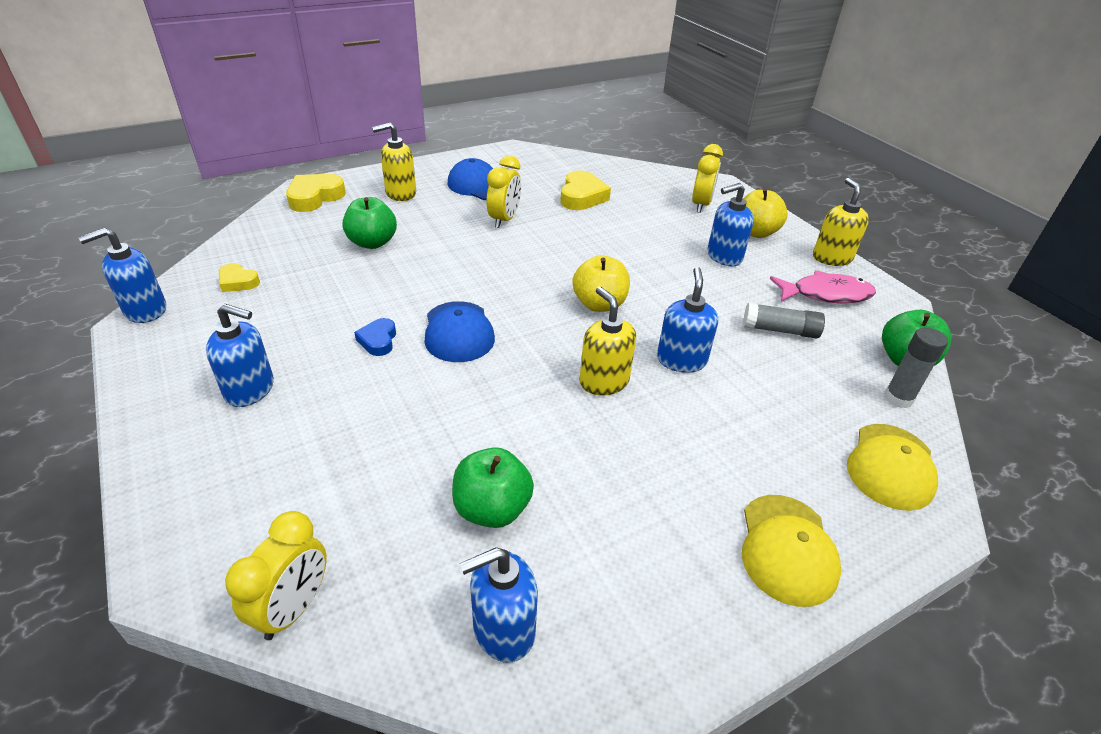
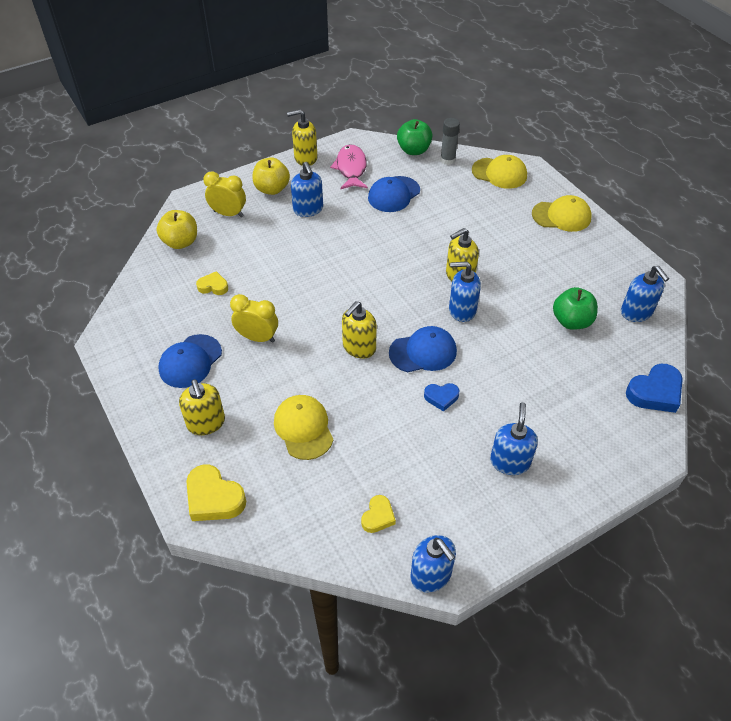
camera: 90 degrees left, 10 degrees up
(293, 608) = (655, 392): yellow clock -> blue heart
(372, 243) = (303, 428): green apple -> yellow cap
(477, 282) = (359, 347): none -> yellow soap dispenser
(582, 196) = (213, 286): yellow heart -> yellow heart, size x0.59
(599, 304) = (378, 277): yellow apple -> yellow apple (180, 242)
(681, 360) = (432, 240): blue soap dispenser -> blue soap dispenser (462, 310)
(780, 330) = (393, 194): grey glue stick -> blue cap

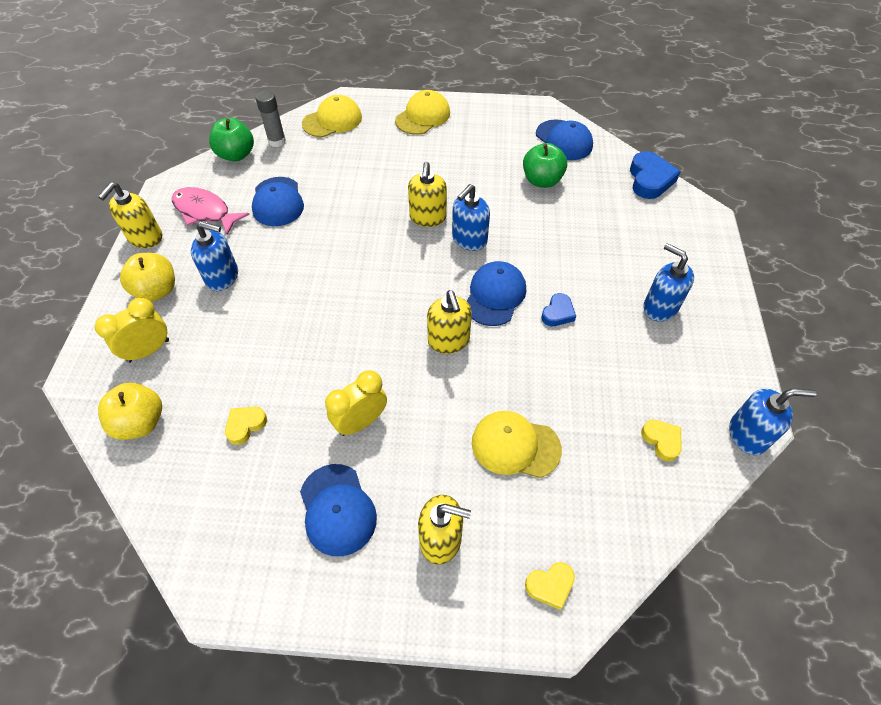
camera: 55 degrees left, 5 degrees up
(214, 498) = (550, 585): yellow heart -> yellow heart, size x0.59
(636, 312) = (564, 140): blue soap dispenser -> blue cap

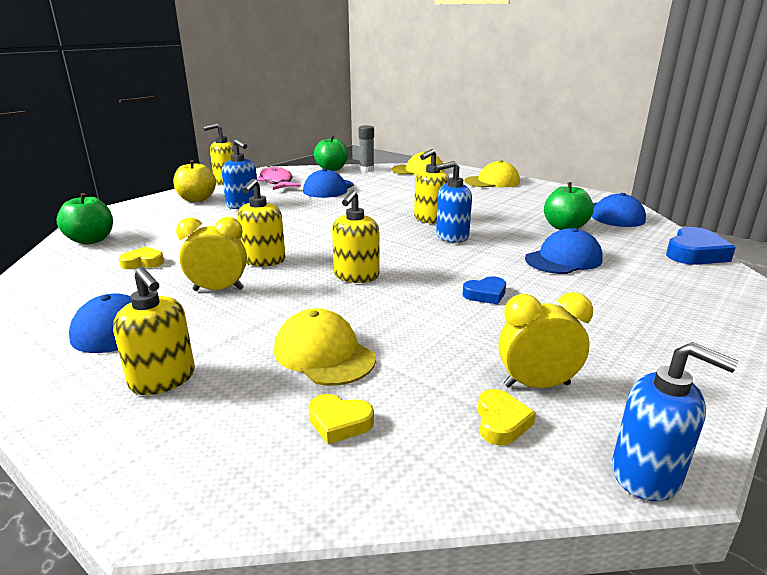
camera: 35 degrees right, 30 degrees down
(140, 422) = (91, 240): yellow apple -> green apple
(148, 350) = (150, 217): yellow clock -> yellow clock (536, 385)
(352, 360) = (264, 260): none -> yellow soap dispenser
(495, 295) = (434, 267): blue cap -> blue cap (563, 259)
(550, 585) = (203, 470): yellow heart -> yellow heart (339, 422)
(660, 307) = (617, 328): blue soap dispenser -> none

